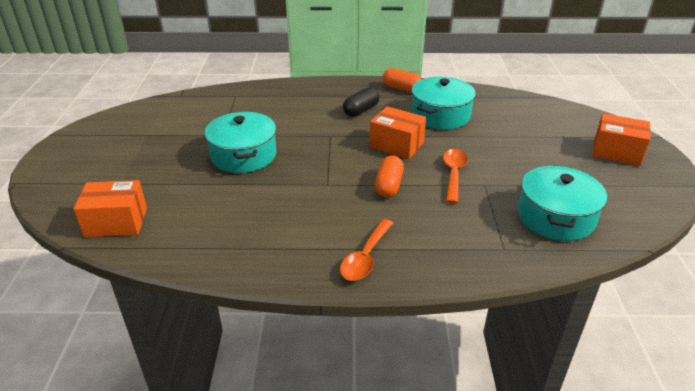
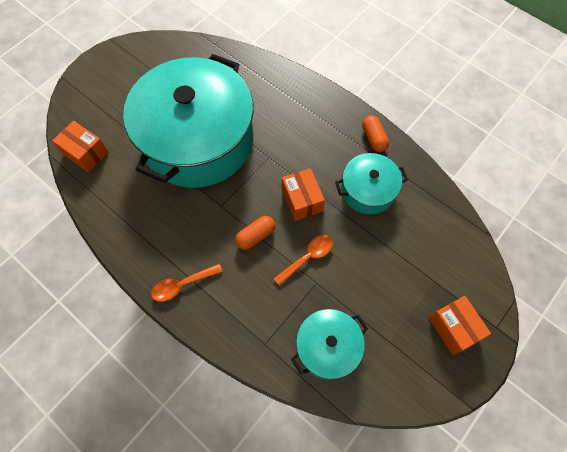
camera: 40 degrees right, 30 degrees up
(243, 155) = (197, 140): turquoise pot -> turquoise pot, size x2.16
(361, 110) = (316, 144): black capsule -> none

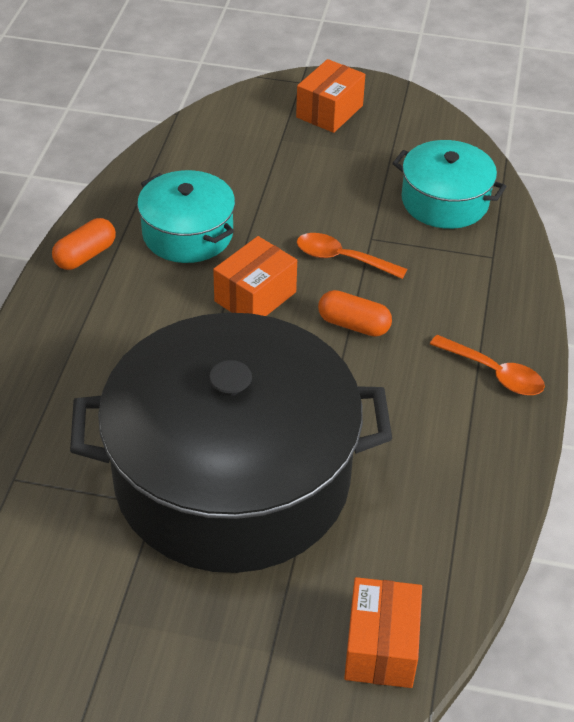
camera: 120 degrees left, 20 degrees down
(197, 140) = (232, 478): turquoise pot -> black pot

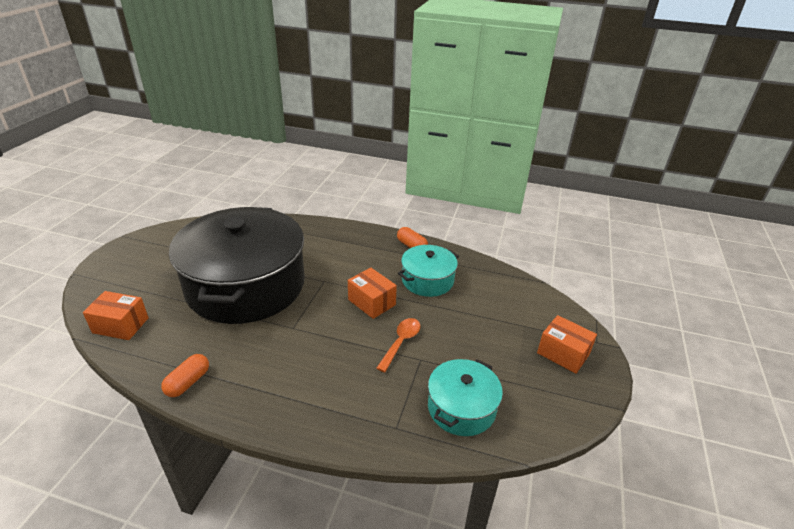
camera: 95 degrees right, 10 degrees down
(353, 325) = (340, 341): orange capsule -> orange capsule (188, 382)
(494, 373) = (279, 405): orange spoon -> none

